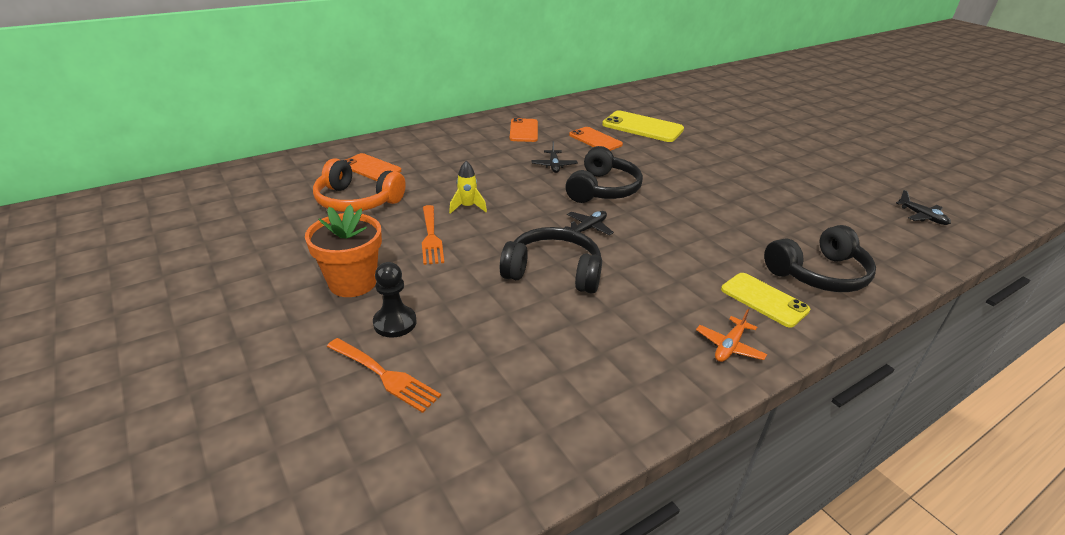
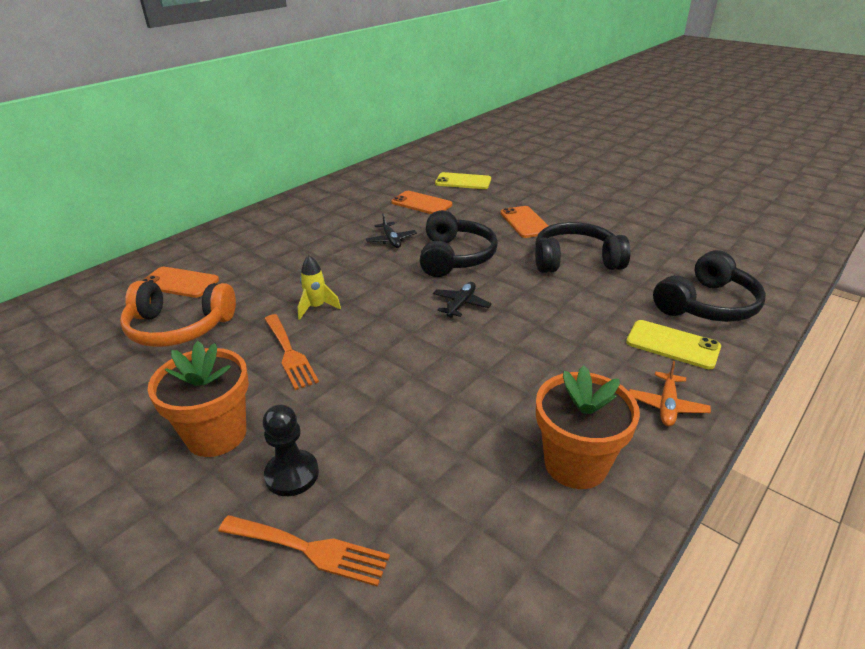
camera: 15 degrees left, 0 degrees up
(524, 131) = (340, 206): orange phone -> orange phone (525, 222)
(553, 272) = (447, 364): black headphones -> black headphones (575, 260)
(622, 370) = (575, 464): none -> orange flower pot
(642, 127) = (463, 181): yellow phone -> yellow phone, size x0.66
(922, 217) = (763, 226): black plane -> none

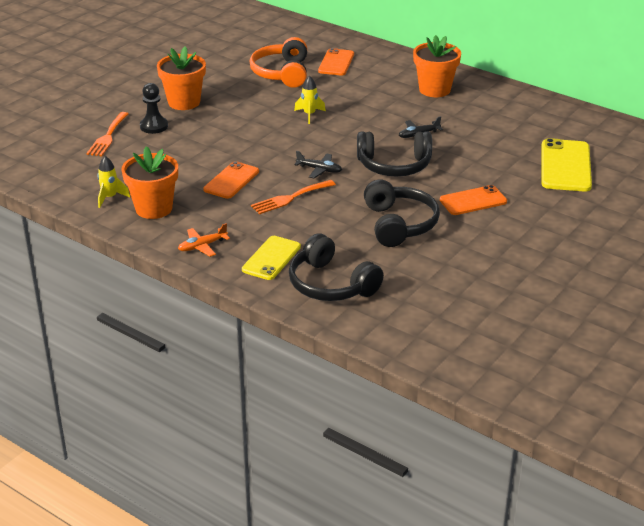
camera: 85 degrees right, 0 degrees up
(289, 353) = (255, 112): orange fork -> orange fork (290, 198)
(292, 226) = (434, 90): none -> orange flower pot
(421, 203) = (500, 145): orange phone -> orange phone (231, 180)
(463, 181) = (565, 166): yellow phone -> yellow phone, size x1.51
(548, 530) = (110, 198): none -> yellow rocket
(667, 406) = (202, 246): orange plane -> orange plane turned 45 degrees counterclockwise

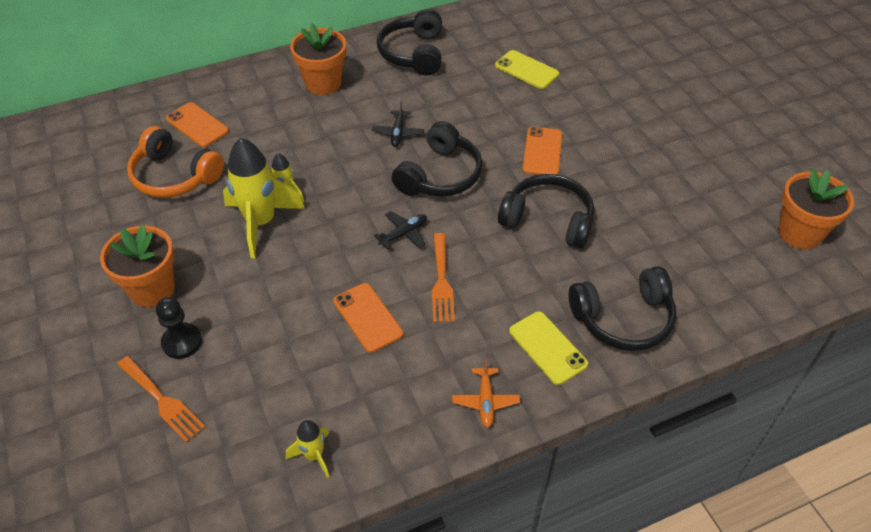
camera: 60 degrees left, 15 degrees up
(154, 208) = (373, 417): orange flower pot -> orange flower pot (799, 233)
(273, 116) = (261, 223): none -> yellow rocket
(517, 112) = (413, 53): none -> black headphones
(565, 166) = (526, 70): yellow phone -> yellow phone, size x0.66

